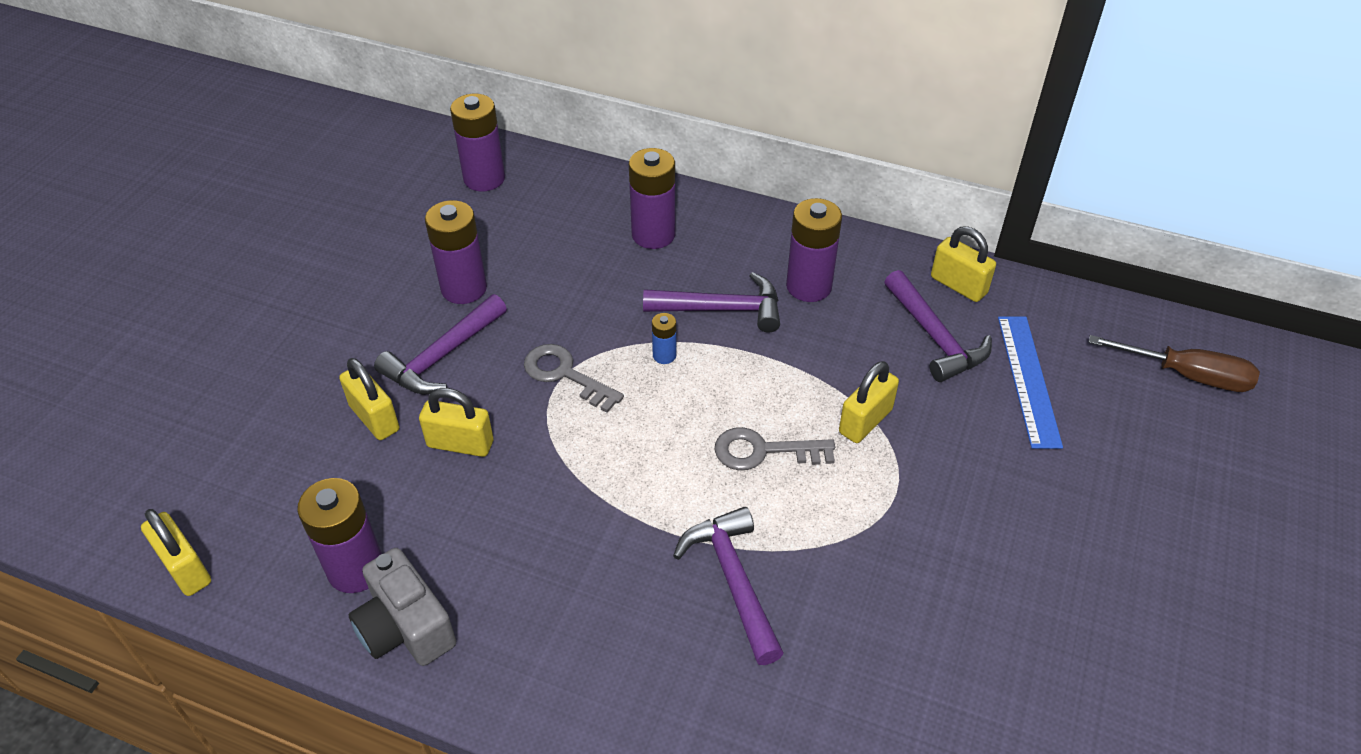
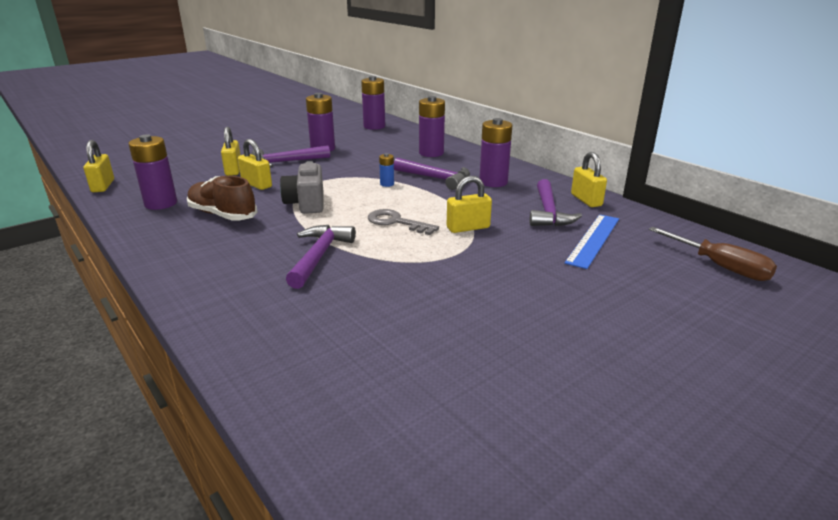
camera: 30 degrees right, 20 degrees down
(405, 627) = (152, 224): grey camera -> grey camera (306, 203)
(493, 551) = (222, 215): none -> brown shoe
(565, 375) = (331, 178): grey key -> none

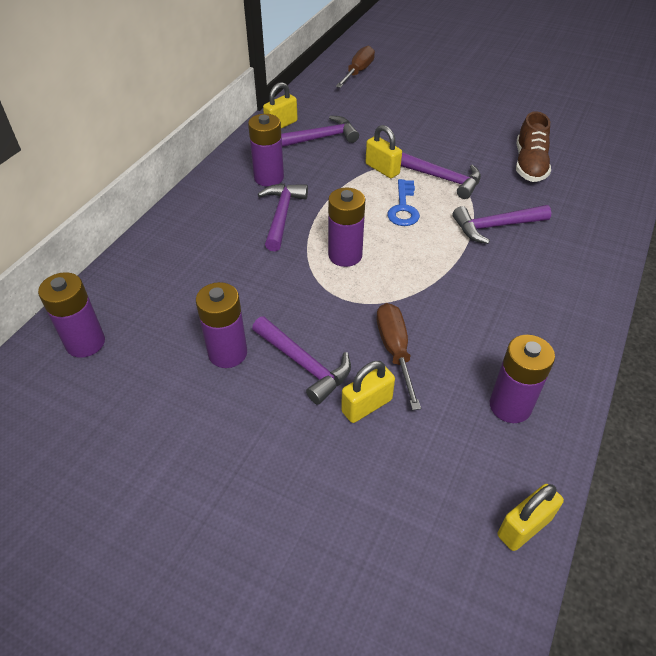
camera: 115 degrees left, 20 degrees up
(222, 215) = (486, 330): brown shoe -> brown shoe (529, 164)
(256, 184) = (395, 350): yellow padlock -> brown screwdriver
(306, 203) = (411, 281): grey camera -> none
(387, 184) = (320, 244): blue battery -> none
(396, 222) = (403, 208): grey key -> blue key
(422, 253) = (443, 179): none -> purple hammer
(431, 153) = (196, 243): purple battery -> purple battery (345, 255)
(593, 240) = (356, 114): blue ruler -> none

